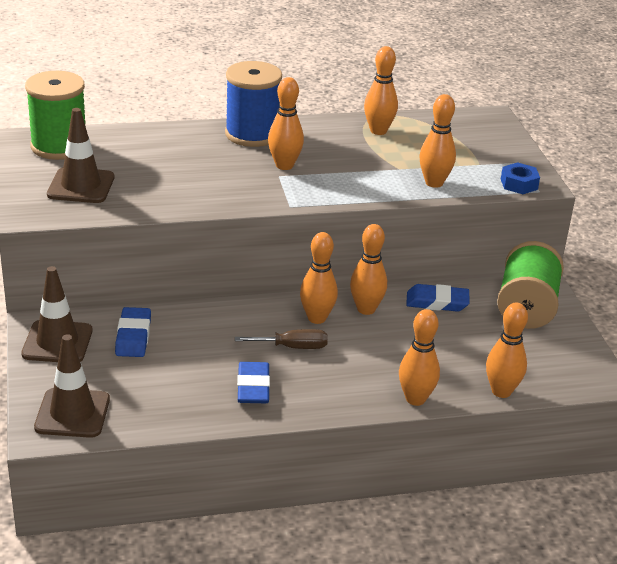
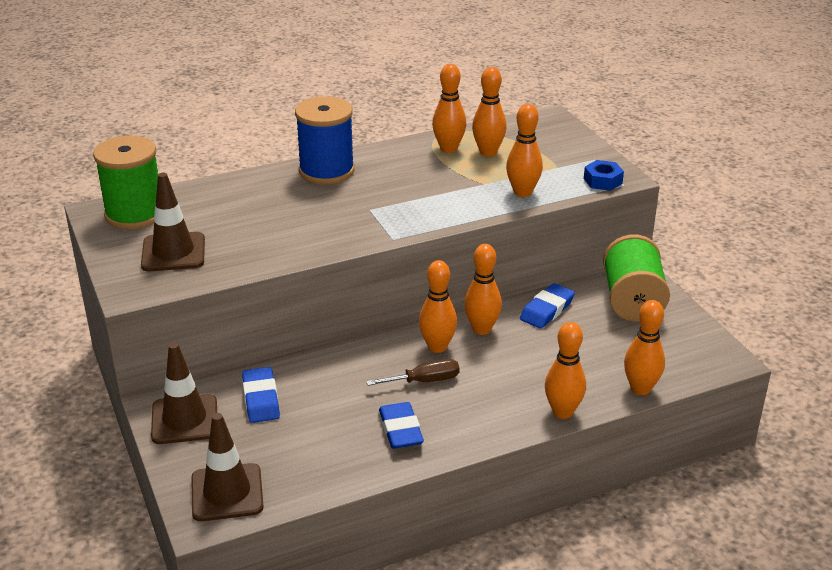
camera: 10 degrees left, 0 degrees up
(284, 165) = (371, 198): orange bowling pin -> orange bowling pin (488, 152)
(437, 302) = (547, 310): blue eraser -> blue eraser turned 45 degrees counterclockwise

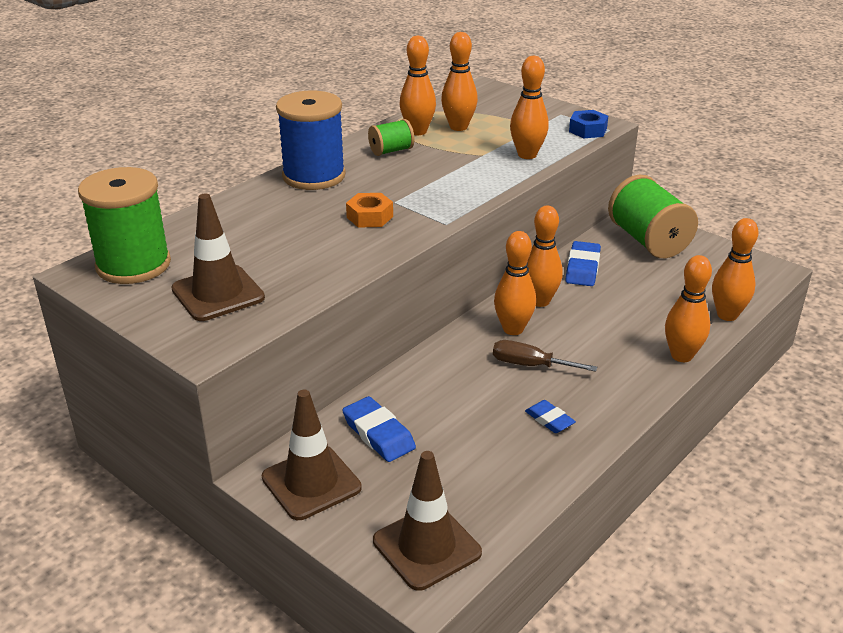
camera: 25 degrees left, 0 degrees up
(338, 218) = (369, 217): none -> orange nut
(400, 430) = (549, 420): blue eraser -> blue eraser, size x0.64
(409, 162) = (391, 151): none -> green spool
(424, 381) = (530, 365): brown screwdriver -> brown screwdriver turned 120 degrees counterclockwise

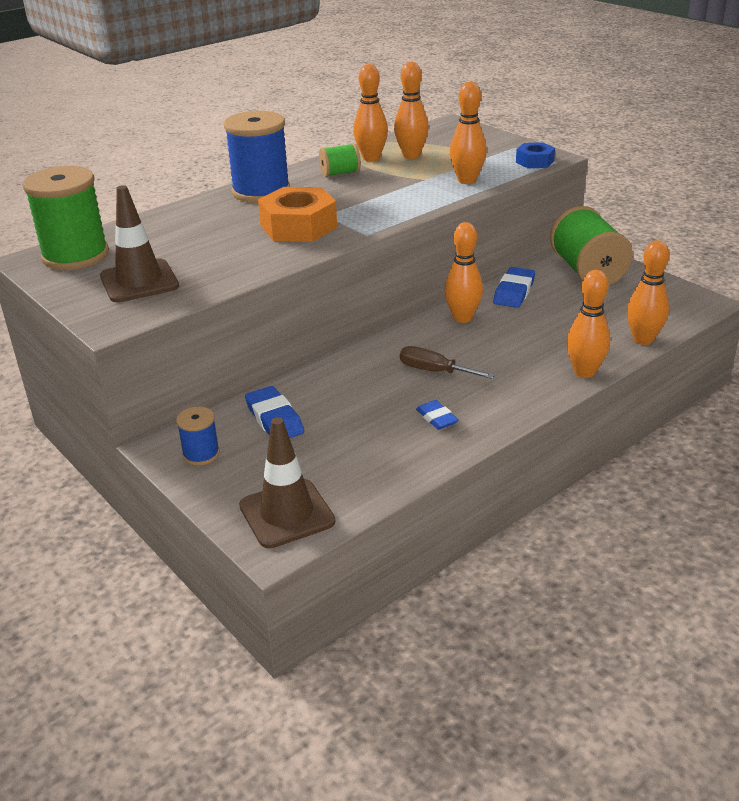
camera: 10 degrees right, 0 degrees up
(311, 483) = (201, 454): brown traffic cone -> blue spool
(369, 217) = (298, 226): orange nut -> orange nut, size x1.79
(513, 329) = (429, 340): orange bowling pin -> none

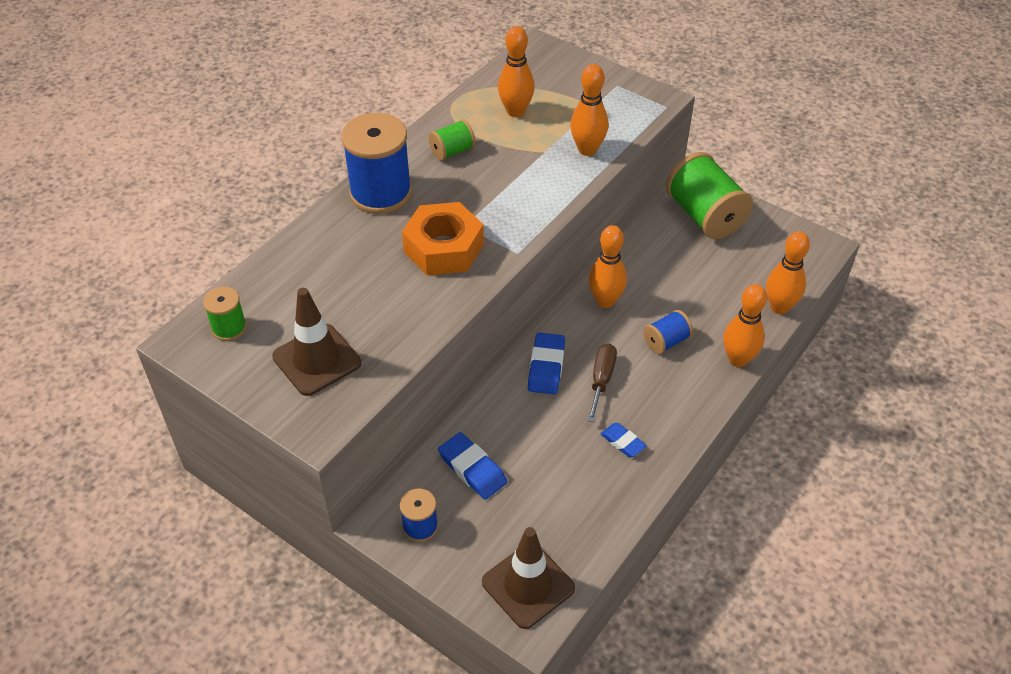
camera: 15 degrees left, 15 degrees up
(75, 256) = (229, 328): green spool -> green spool, size x0.50
(371, 158) = (475, 120): orange bowling pin -> none
(434, 371) = (601, 380): brown screwdriver -> brown screwdriver turned 90 degrees clockwise
(513, 351) = (666, 341): none -> blue spool
(514, 292) = (643, 256): blue eraser -> blue eraser (546, 367)
(534, 161) = (645, 109): blue nut -> none

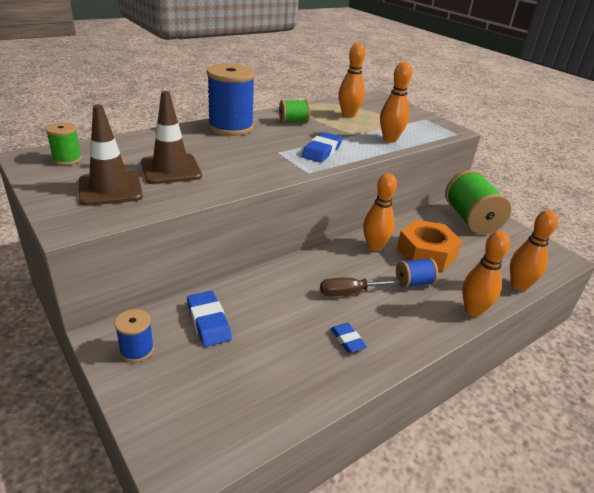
camera: 15 degrees right, 15 degrees down
(443, 248) = (254, 158): orange nut -> orange nut (426, 253)
(528, 585) = (199, 430): brown traffic cone -> brown traffic cone (171, 169)
(546, 367) = (308, 272): blue eraser -> blue eraser (322, 151)
(601, 380) = (349, 293): brown screwdriver -> brown screwdriver turned 135 degrees counterclockwise

